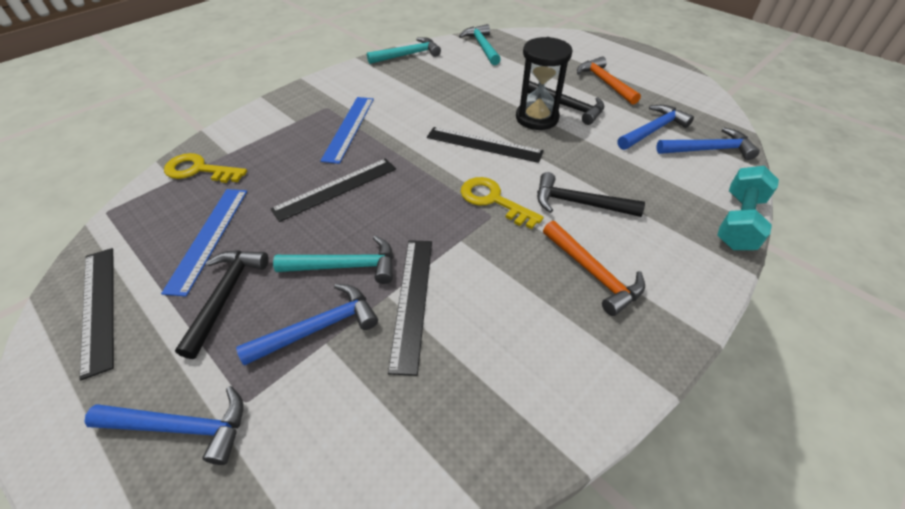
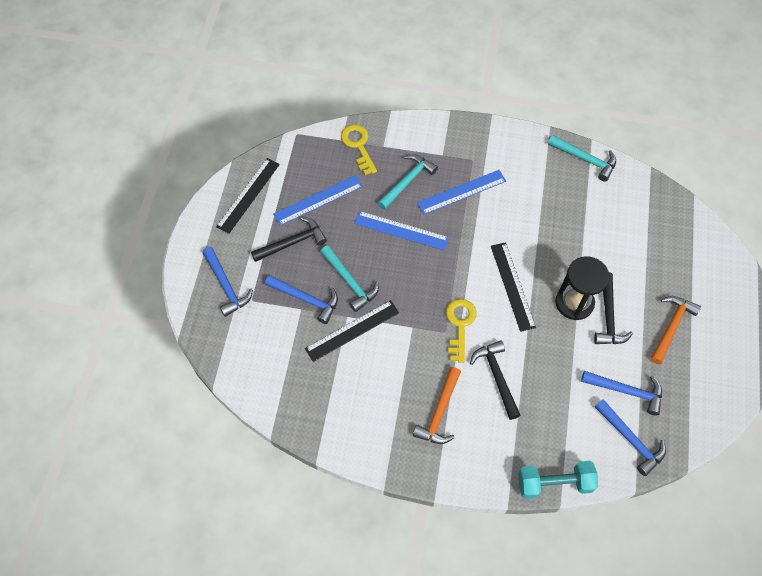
camera: 55 degrees right, 15 degrees up
(336, 188) = (401, 230): black ruler -> blue ruler
(482, 46) = (648, 203): turquoise hammer -> turquoise hammer (407, 181)

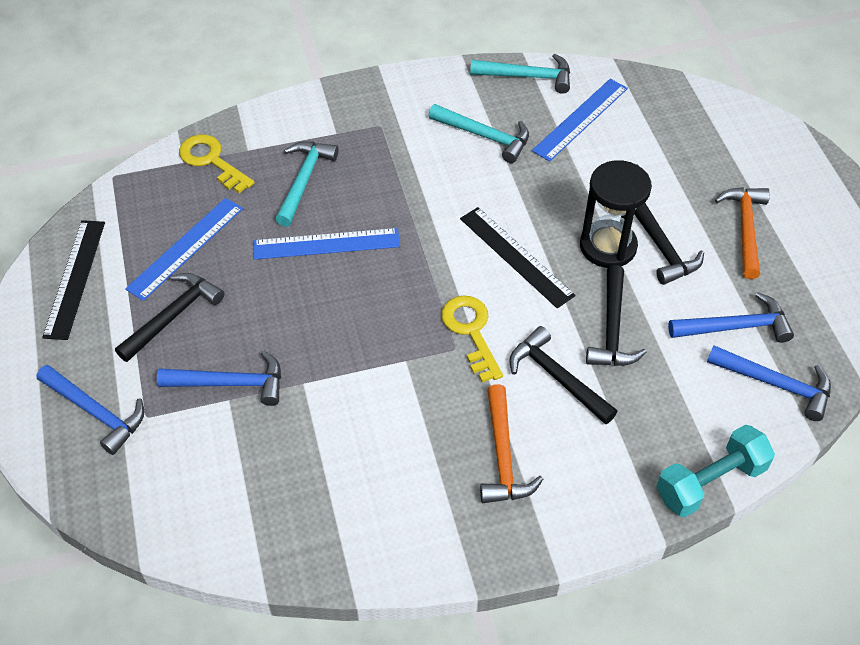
camera: 25 degrees left, 10 degrees down
(350, 281) = (284, 336): turquoise hammer -> turquoise hammer (484, 136)
(352, 330) = (320, 398): black ruler -> none
(461, 192) = (386, 168): blue ruler -> blue ruler (580, 119)
(547, 359) = (612, 328): none -> black hammer

